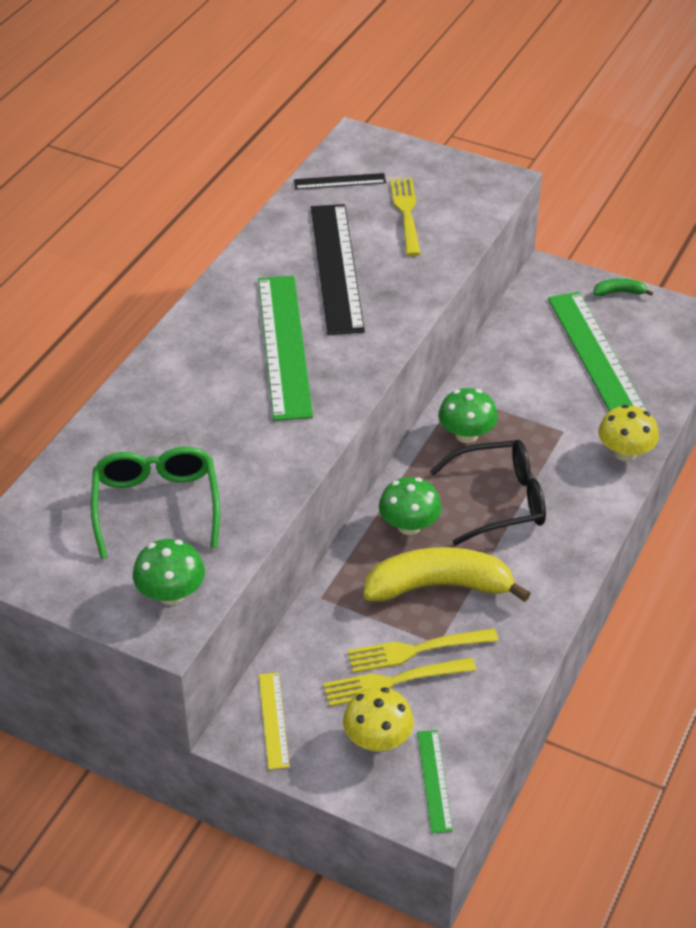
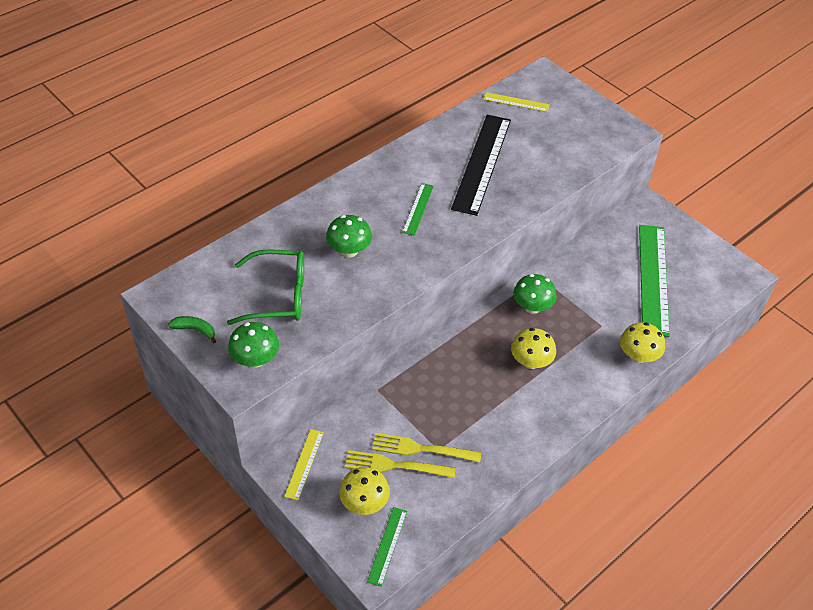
camera: 20 degrees right, 5 degrees up
(156, 507) = (277, 295): green glasses -> green glasses turned 75 degrees clockwise
(284, 346) = (418, 209): green ruler -> green ruler, size x0.48
(339, 181) = (516, 102): black ruler -> yellow ruler
(406, 213) = (550, 137): yellow fork -> none
(409, 526) = (460, 359): green mushroom -> green mushroom (349, 250)
(439, 586) = (459, 409): yellow banana -> none
(499, 501) = (531, 361): black glasses -> yellow mushroom
(619, 292) = (693, 236): green banana -> green banana (195, 330)

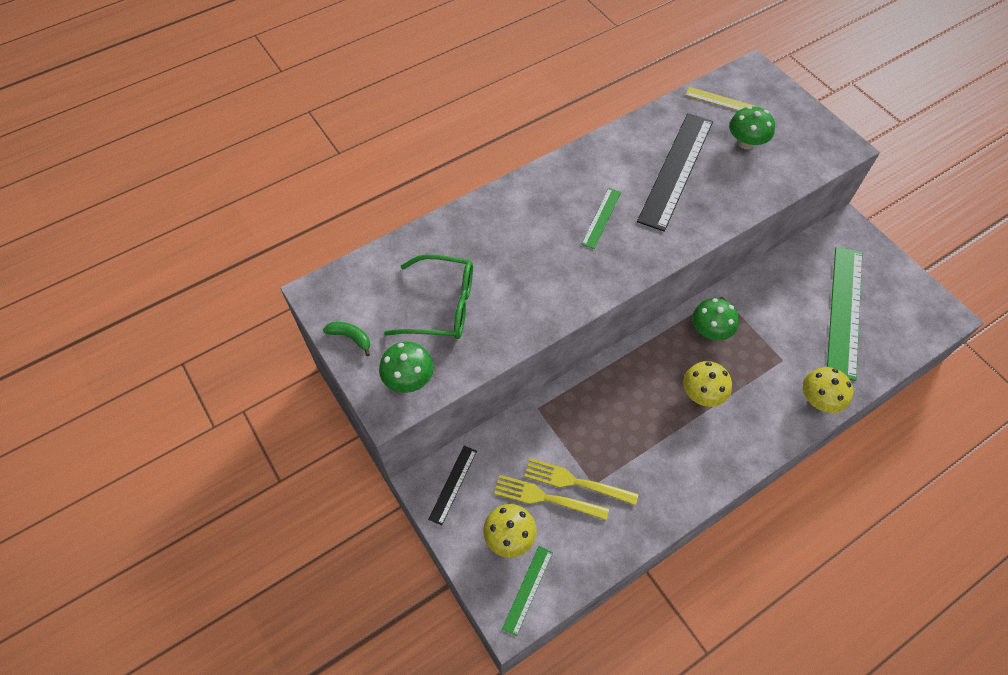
camera: 10 degrees right, 10 degrees up
(304, 464) = (453, 484): yellow ruler -> black ruler
(349, 250) = (522, 260): green mushroom -> green mushroom (746, 143)

